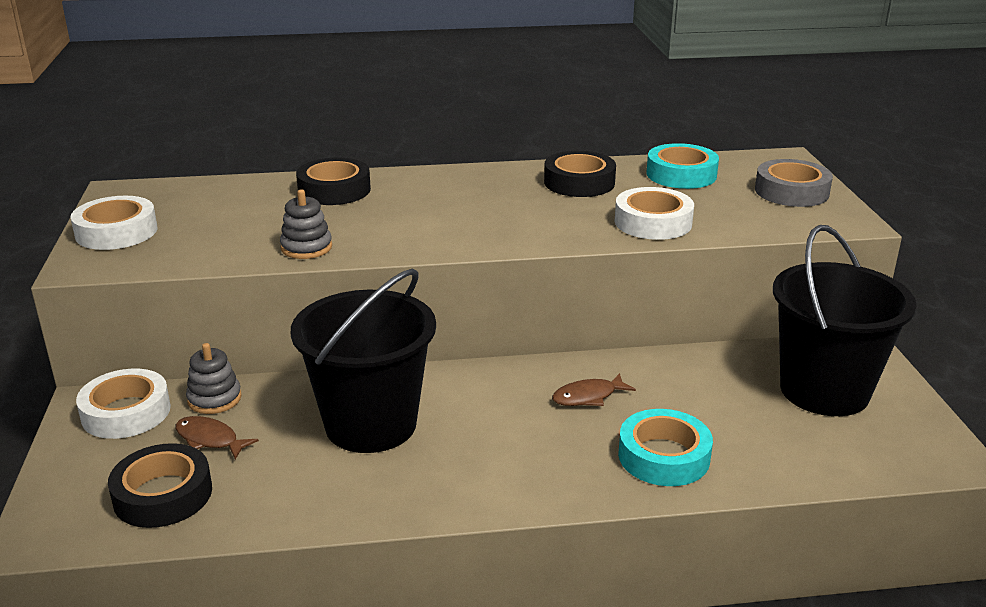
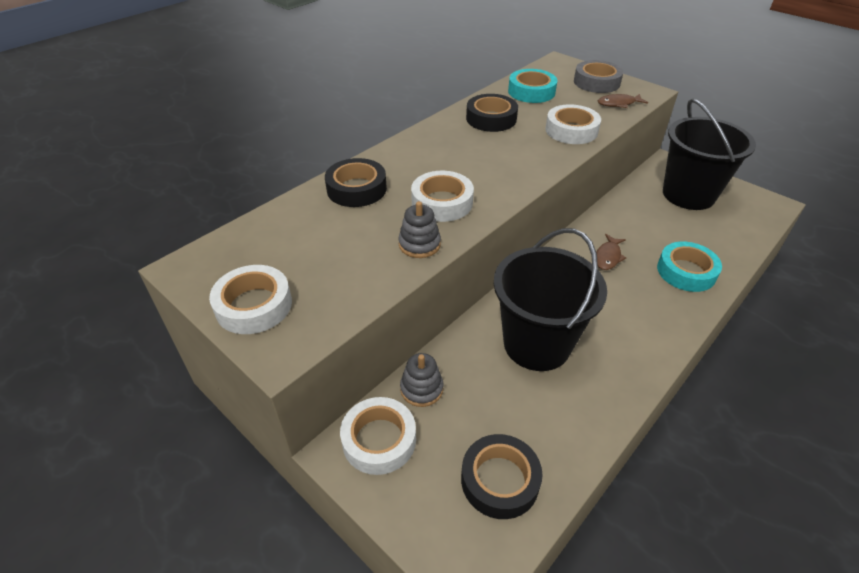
camera: 40 degrees left, 15 degrees up
(210, 439) = (465, 420): brown fish -> brown fish (618, 104)
(387, 227) = (442, 202): none -> white tape

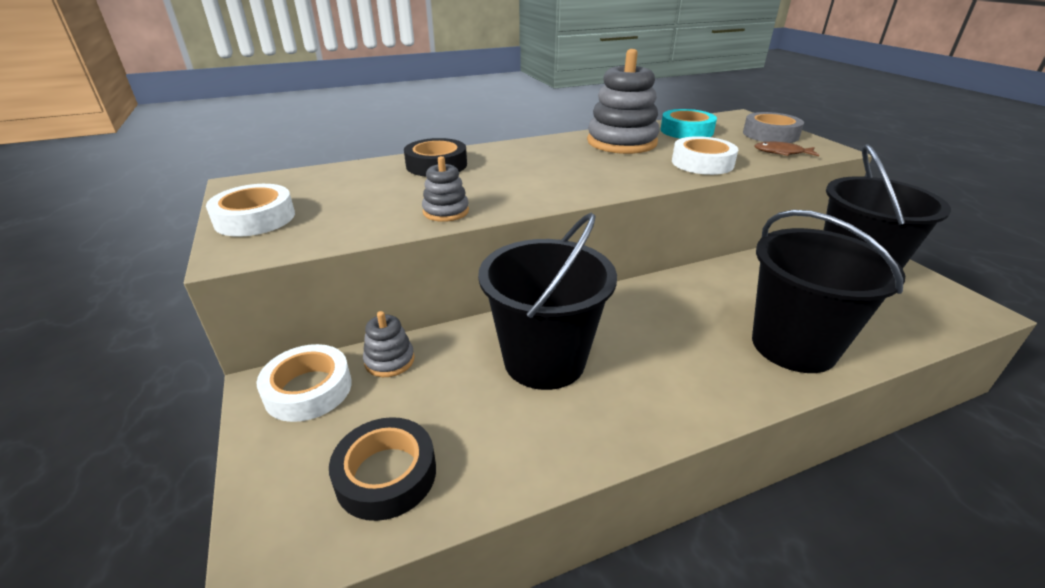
camera: 25 degrees right, 10 degrees down
(442, 202) = (503, 188): white tape -> none
(491, 119) = (621, 142): black tape -> grey stacking toy
(608, 257) = (698, 305): brown fish -> none
(686, 271) = (793, 346): turquoise tape -> black bucket

